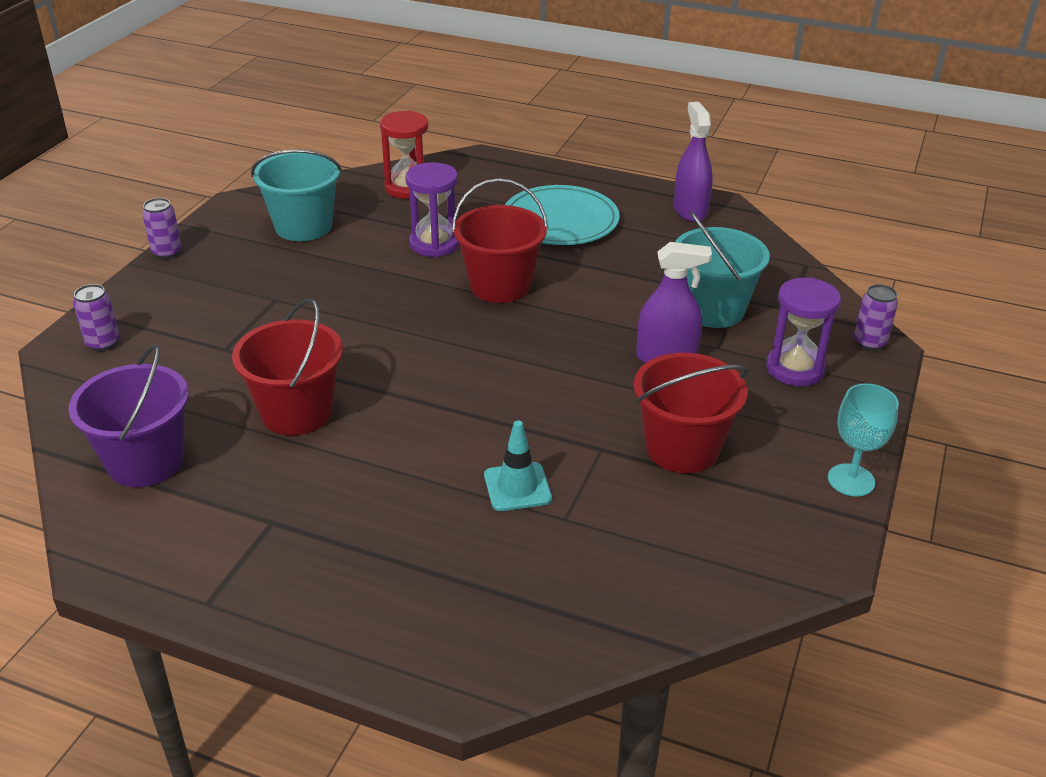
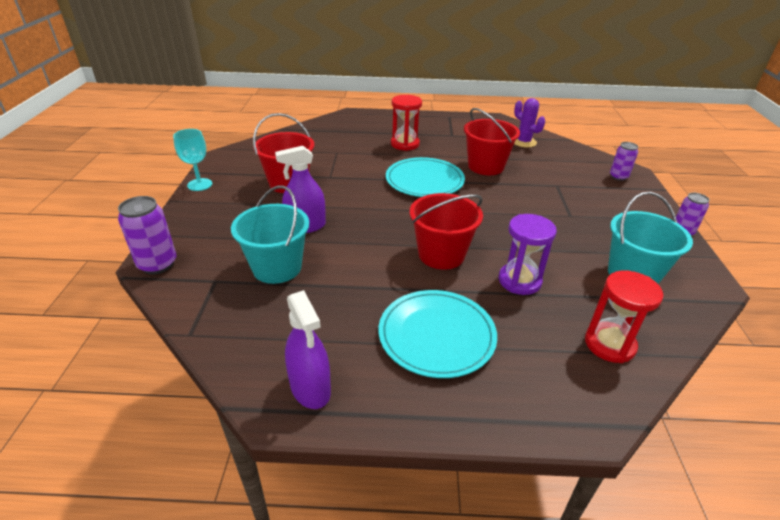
camera: 160 degrees right, 0 degrees up
(145, 461) = (524, 142): purple bucket -> purple cactus
(402, 512) = (405, 144): none -> red hourglass
(435, 403) = (424, 180): none -> turquoise plate
(517, 487) = (362, 158): turquoise traffic cone -> none
(795, 369) = (219, 235): purple hourglass -> none
(869, 342) = (157, 264): purple can -> purple can, size x1.54

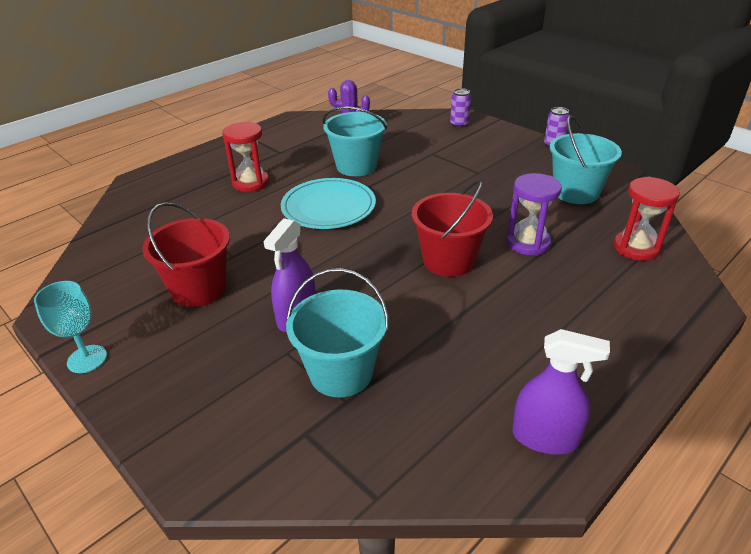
camera: 45 degrees left, 0 degrees up
(157, 264) = (208, 473): purple can -> none
(436, 335) = (549, 323): turquoise plate -> none
(486, 166) = (356, 166): red bucket -> turquoise bucket

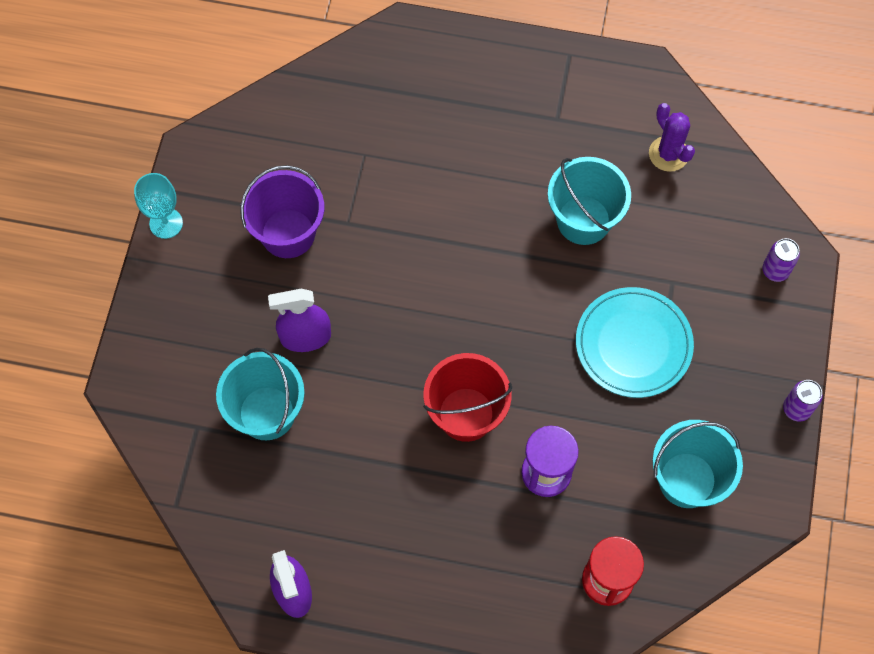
camera: 55 degrees right, 30 degrees up
(199, 289) = (288, 233): red bucket -> purple bucket
(251, 183) = (474, 141): red hourglass -> none
(328, 207) = (482, 248): turquoise plate -> turquoise plate (633, 344)

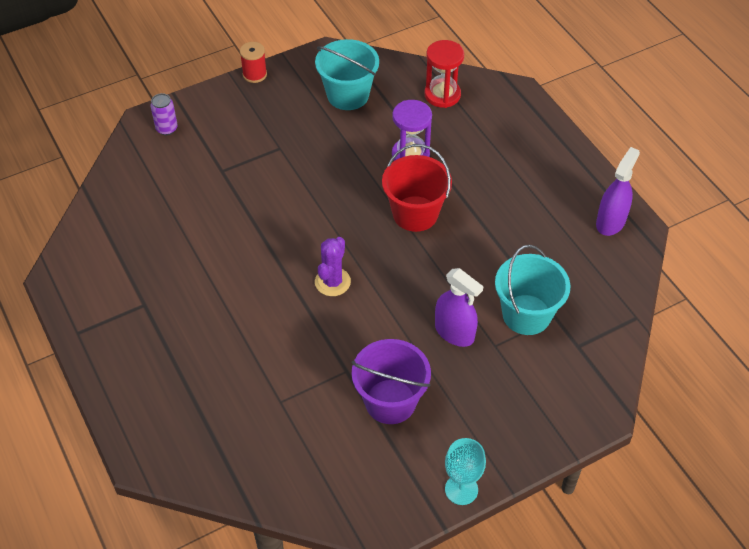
camera: 130 degrees left, 15 degrees down
(583, 220) = (217, 240): turquoise bucket -> none
(633, 344) = (285, 164): turquoise plate -> none
(668, 154) = (121, 226): purple cactus -> purple cactus (332, 282)
(796, 409) = (254, 74): purple can -> red spool

